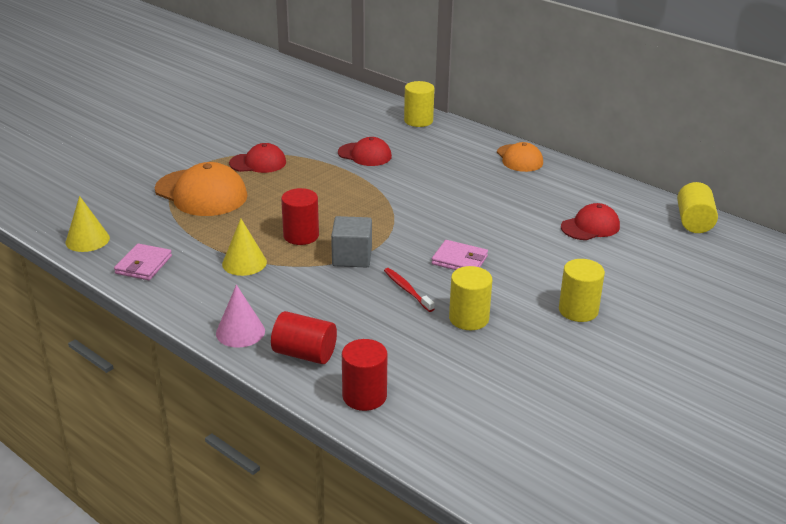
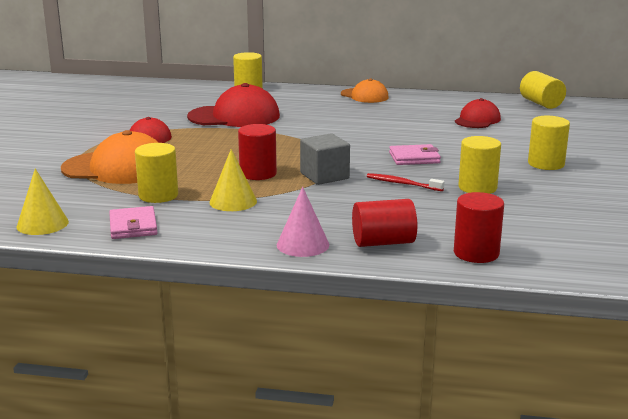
camera: 30 degrees left, 10 degrees down
(197, 236) = (158, 195): none -> yellow cylinder
(365, 154) = (234, 116): red cap -> red cap, size x1.67

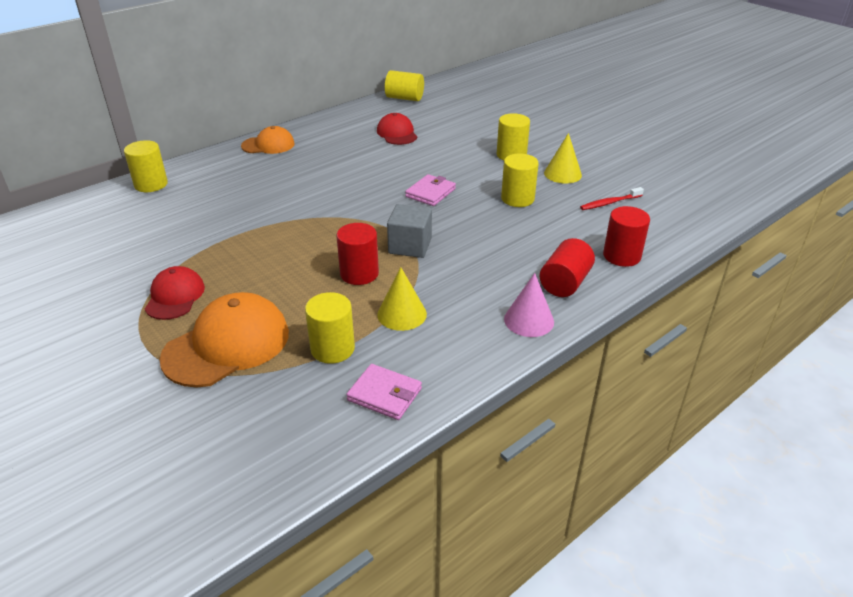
camera: 50 degrees left, 15 degrees up
(42, 224) = (304, 454): yellow cone -> yellow cone (562, 174)
(234, 116) = (205, 222): red cap -> none
(402, 184) = (471, 222): red toothbrush -> red toothbrush (610, 203)

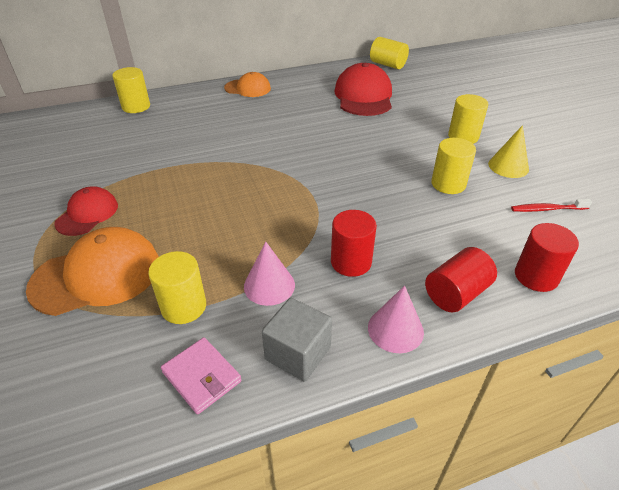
camera: 20 degrees right, 5 degrees up
(359, 274) = (254, 230): red cylinder -> red cylinder (351, 262)
(397, 133) = (363, 96): red cap -> red cap, size x1.67
(402, 314) = (269, 285): yellow cone -> pink cone
(410, 246) = (316, 212): grey cube -> grey cube (298, 353)
(430, 193) = (364, 160): pink wallet -> none

